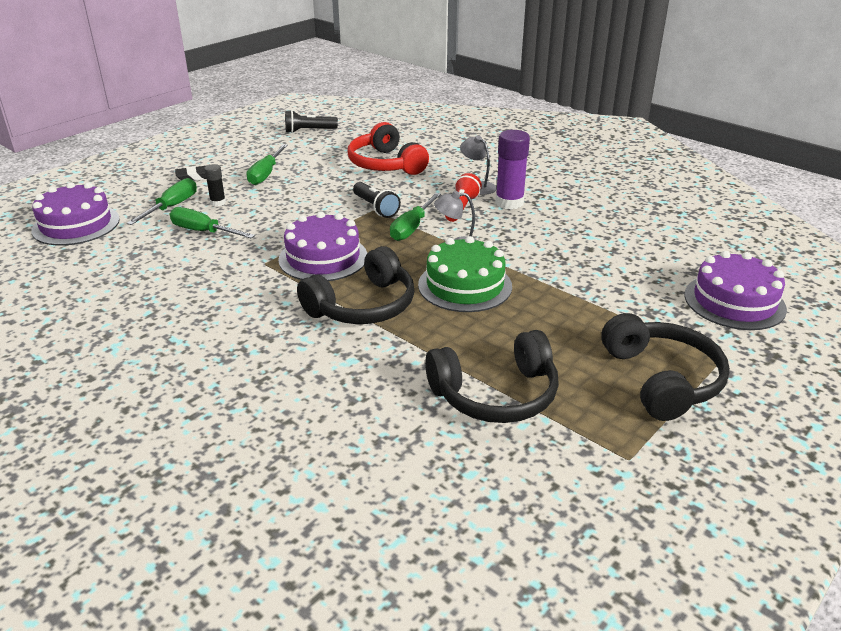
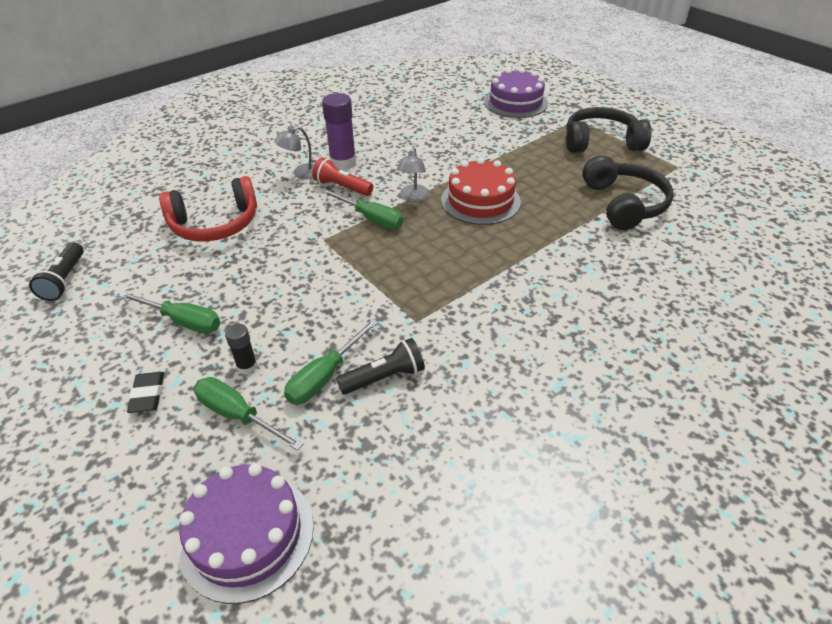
camera: 80 degrees left, 10 degrees up
(323, 258) = (415, 278): purple cake -> none
(363, 306) = (506, 257): black headphones -> none
(376, 208) = (320, 238): black flashlight -> black flashlight (384, 377)
(465, 285) = (480, 201): green cake -> red cake

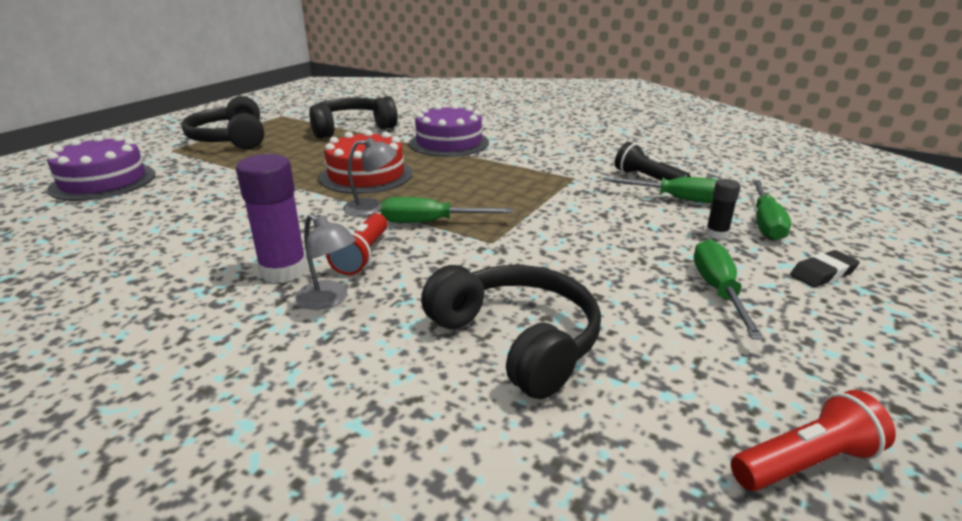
camera: 110 degrees left, 15 degrees down
(65, 280) = (806, 462): black flashlight -> red flashlight
(215, 224) = (516, 340): red headphones -> black headphones
(247, 535) = (831, 195): purple cake -> purple cake (449, 143)
(371, 219) = (430, 222): green screwdriver -> green screwdriver turned 105 degrees counterclockwise

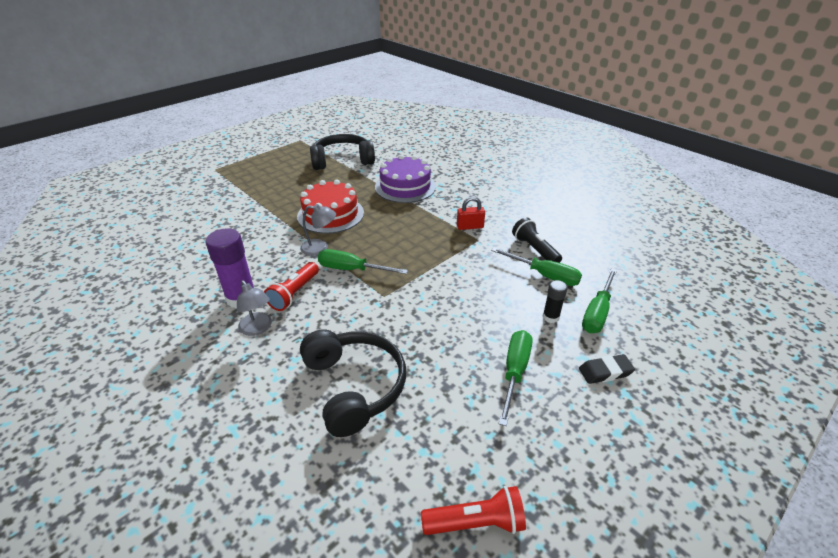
camera: 15 degrees right, 10 degrees up
(103, 181) = (164, 196): purple cake -> none
(231, 139) = (256, 162): black headphones -> none
(555, 168) = (470, 226): none -> red padlock

